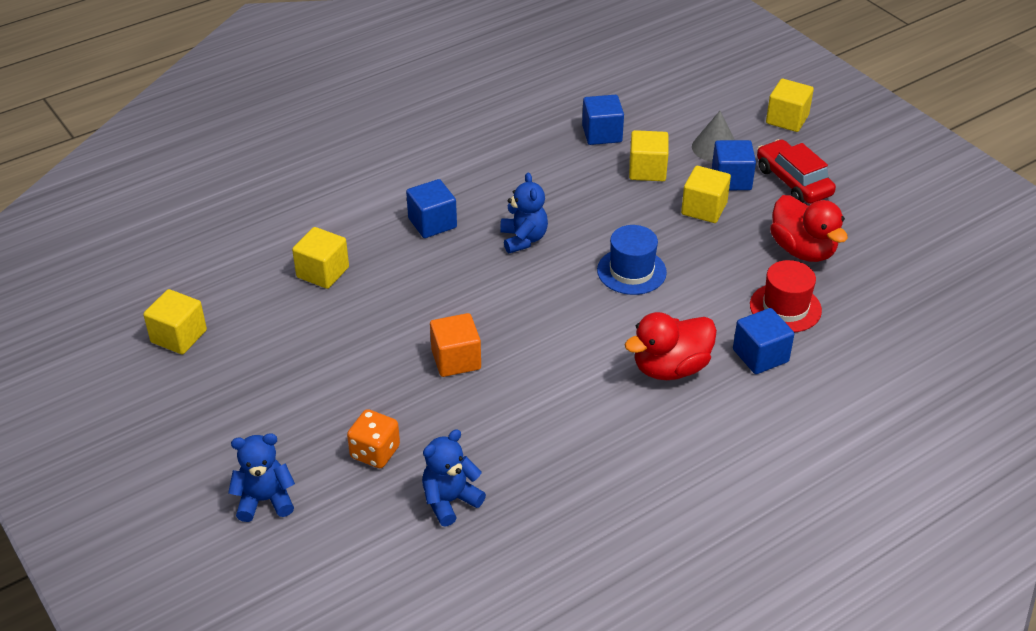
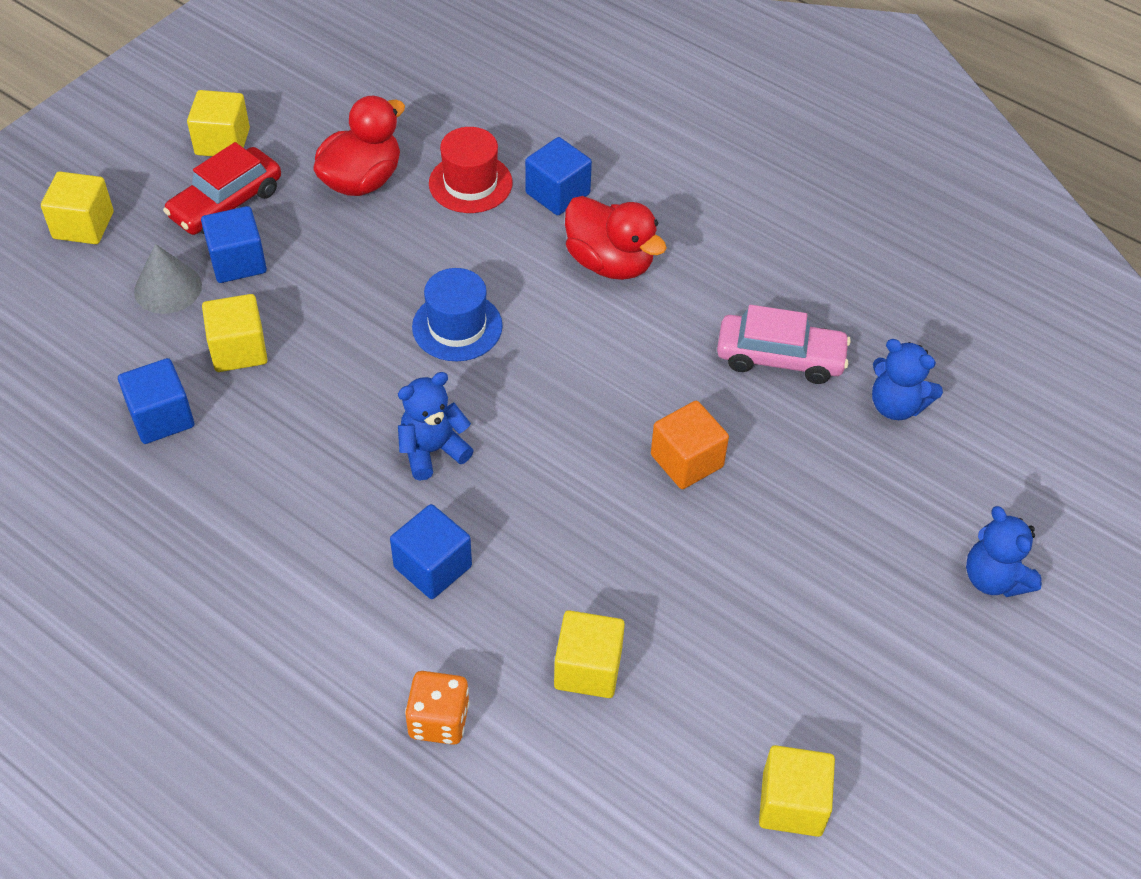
camera: 110 degrees left, 10 degrees up
(375, 452) = (868, 495): orange dice -> orange dice (439, 720)
(530, 442) = (780, 358): none -> pink car
(704, 209) = (308, 279): yellow cube -> yellow cube (222, 142)

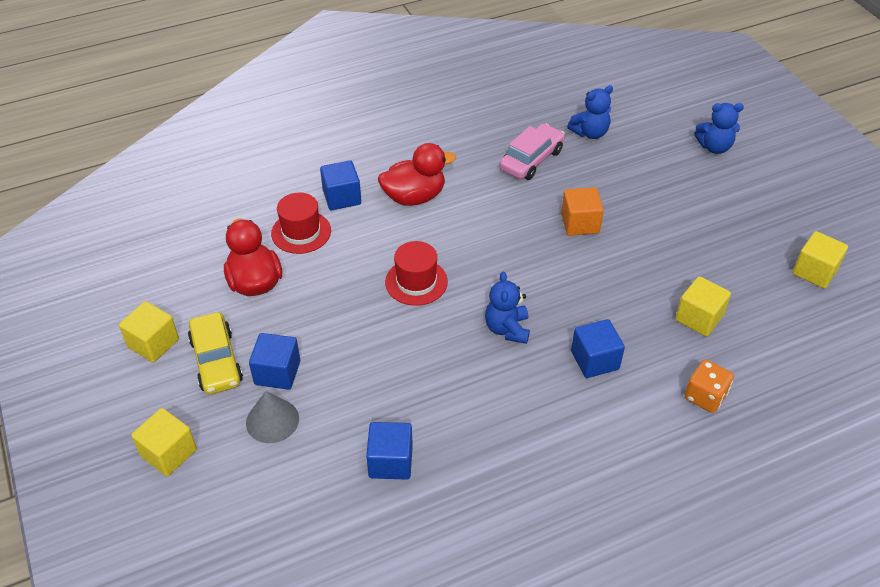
camera: 60 degrees left, 5 degrees down
(226, 203) = (216, 361): red car -> yellow car
(239, 350) = (359, 398): yellow cube -> none
(457, 326) = (416, 282): blue hat -> red hat

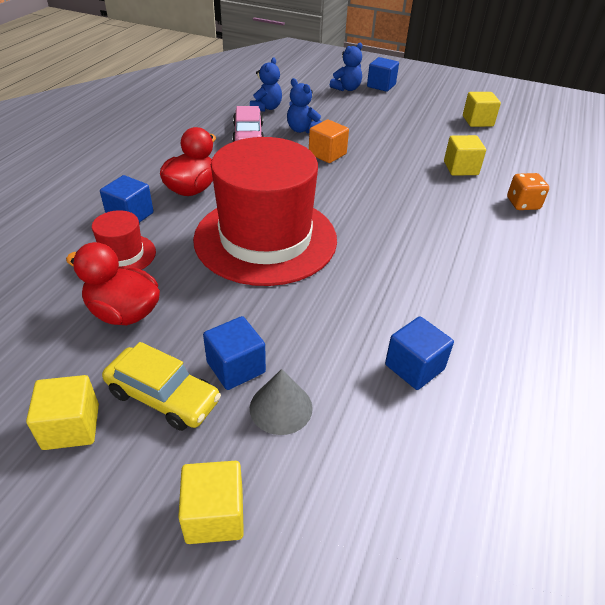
camera: 45 degrees left, 5 degrees down
(416, 282) = (265, 239): red hat -> red hat, size x2.32
(507, 329) = (367, 232): blue teddy bear -> blue teddy bear (302, 130)
(594, 360) = (443, 219): blue cube -> blue cube (381, 86)

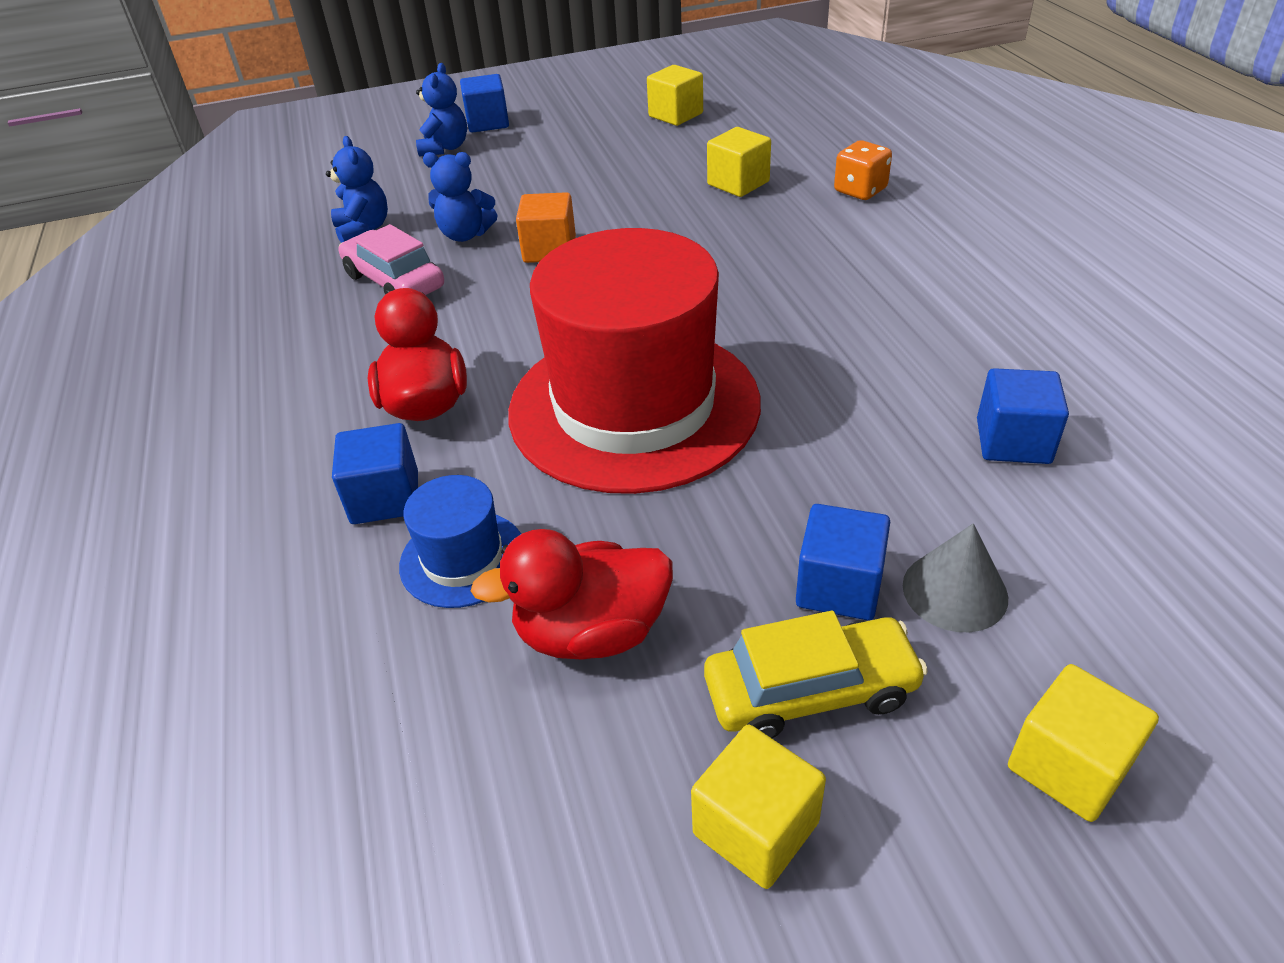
camera: 35 degrees left, 0 degrees up
(123, 255) = (463, 558): red hat -> blue hat

